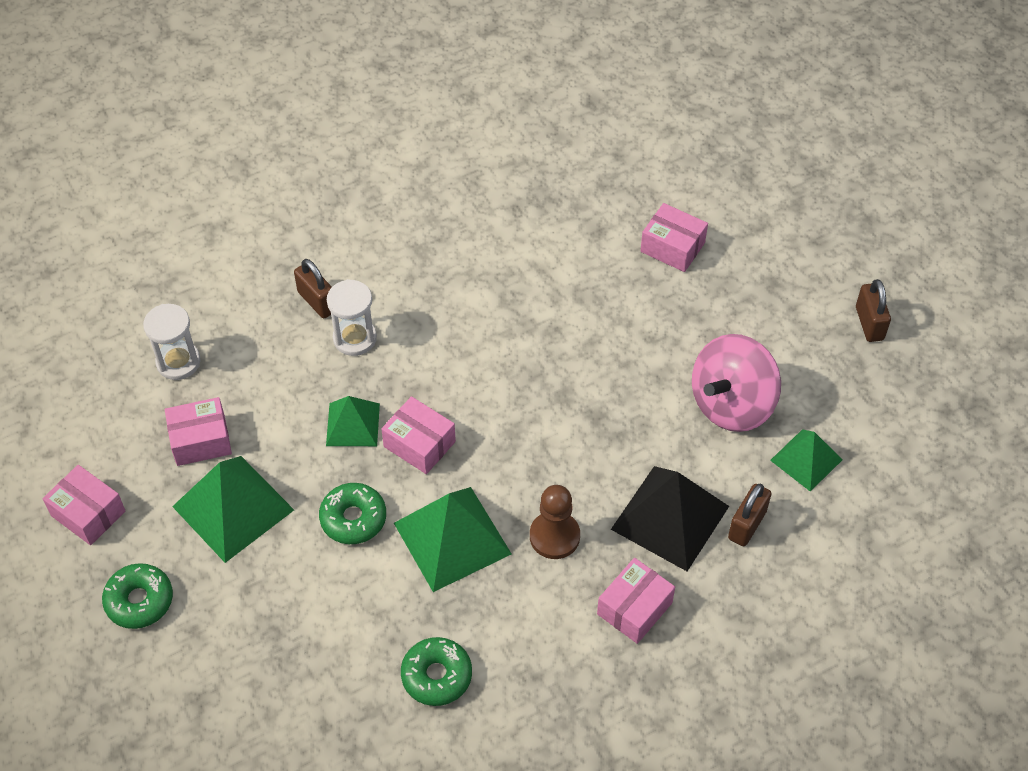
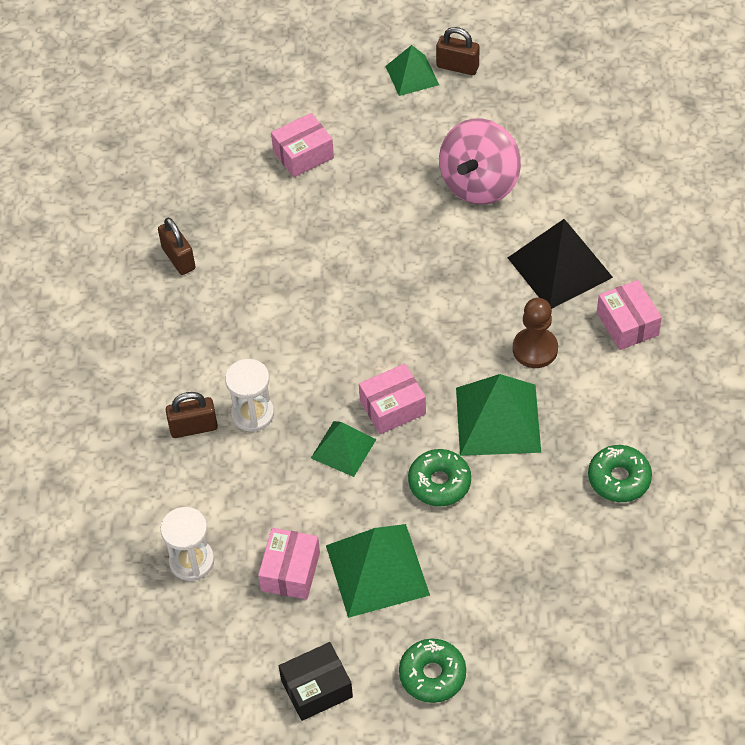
camera: 60 degrees left, 0 degrees up
(88, 513) = (316, 688): pink box -> black box
(732, 404) = (479, 183): pink spinning top -> pink spinning top turned 45 degrees clockwise
(747, 525) = (593, 222): brown padlock -> brown padlock (178, 258)
(806, 460) = (557, 161): green pyramid -> green pyramid (412, 75)

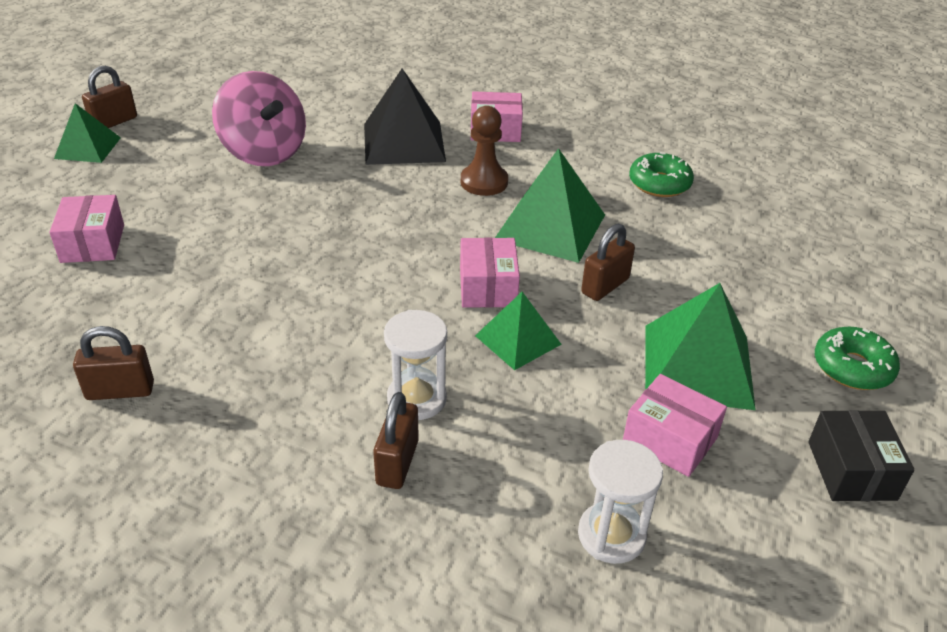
camera: 70 degrees left, 15 degrees down
(439, 483) = (605, 286): green donut -> brown padlock

